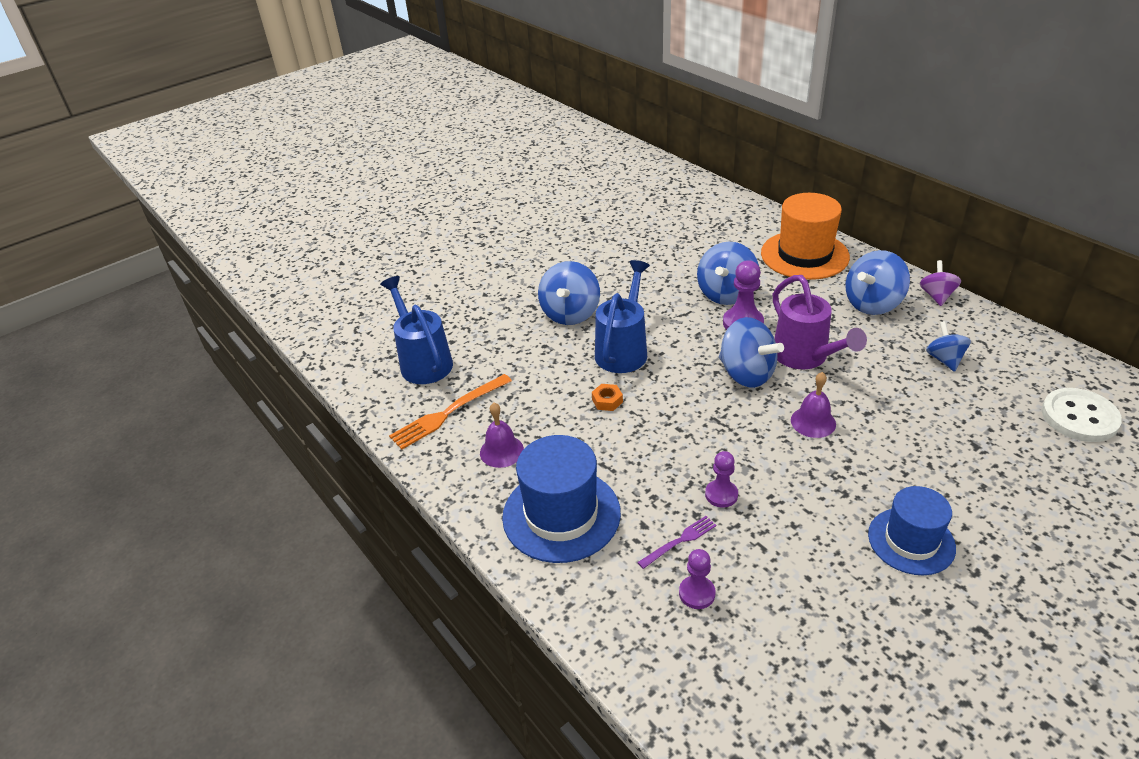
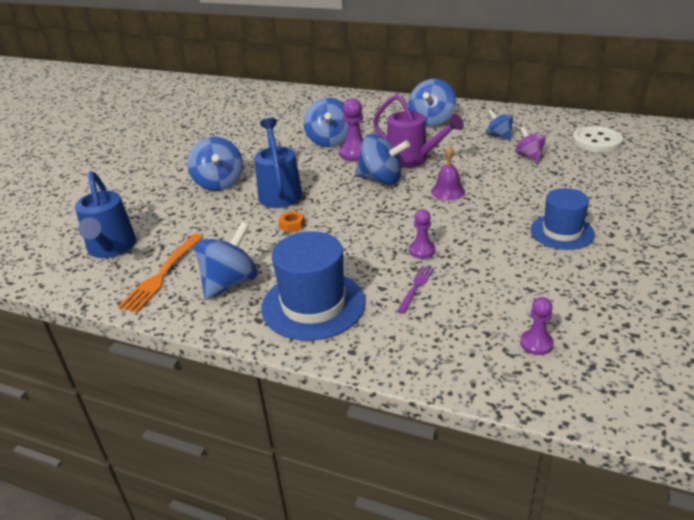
camera: 30 degrees left, 5 degrees down
(423, 361) = (111, 249): blue watering can -> blue watering can turned 135 degrees counterclockwise
(501, 451) = (230, 283): purple bell -> blue spinning top
(697, 593) = (454, 312): purple pawn -> purple pawn (536, 343)
(804, 255) = (365, 107): orange hat -> none
(936, 296) = (466, 107): purple spinning top -> purple spinning top (529, 156)

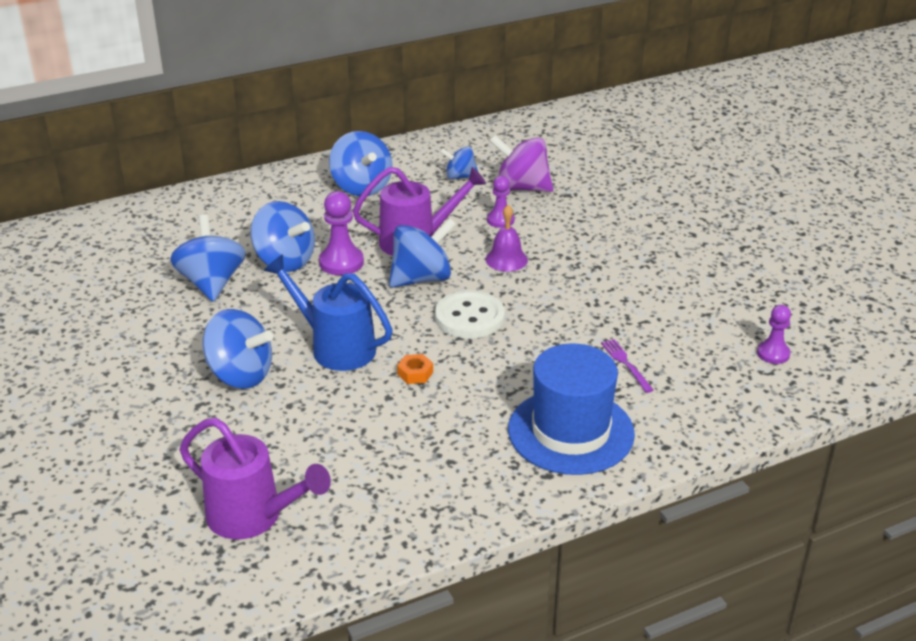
camera: 50 degrees left, 0 degrees up
(111, 249) = (253, 517): blue watering can -> purple watering can
(162, 274) = (372, 501): orange fork -> none
(230, 283) = (459, 463): blue spinning top -> blue spinning top (212, 283)
(422, 250) = (577, 329): purple pawn -> purple pawn (500, 220)
(529, 156) = (521, 188): purple spinning top -> purple spinning top, size x1.67
(562, 232) = (657, 251): blue hat -> none
(596, 141) = (555, 146): white button -> white button (469, 317)

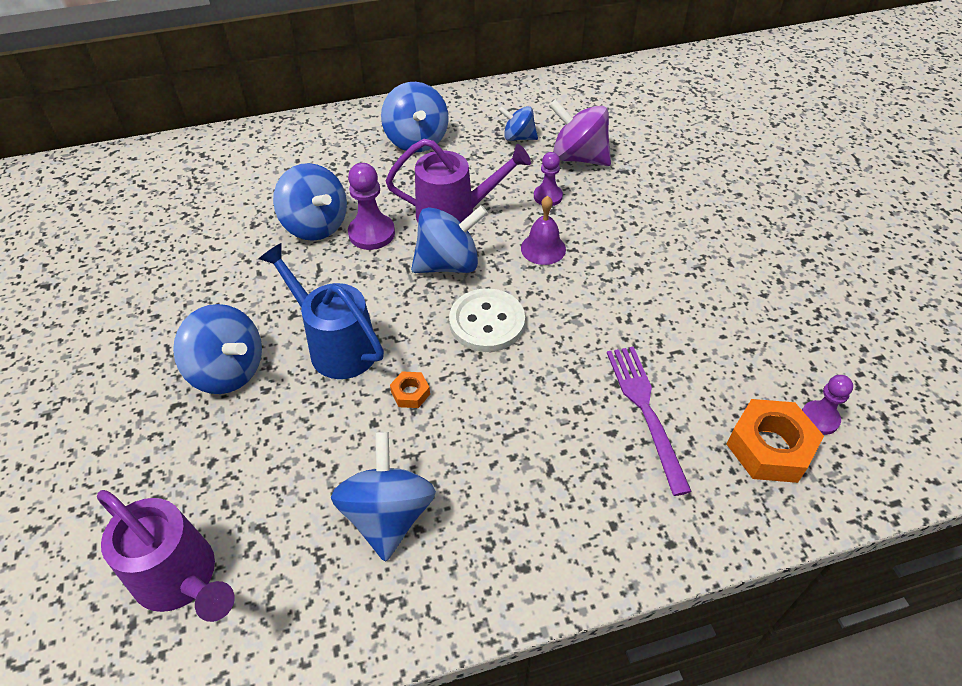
camera: 10 degrees right, 15 degrees up
(212, 283) = (236, 245): blue spinning top -> blue spinning top (388, 515)
(571, 431) = (564, 504): blue hat -> none
(626, 364) = (645, 411): purple fork -> purple fork, size x1.76
(735, 377) = (770, 447): none -> orange nut

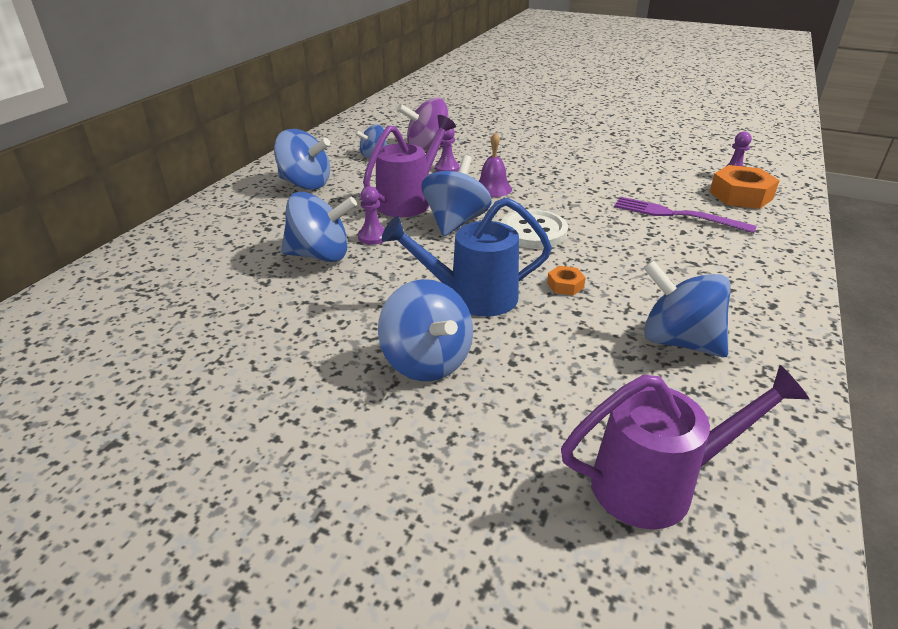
camera: 50 degrees left, 15 degrees down
(228, 371) = (427, 361): blue spinning top -> blue spinning top turned 75 degrees clockwise
(371, 233) = (373, 237): purple pawn -> purple pawn, size x0.65

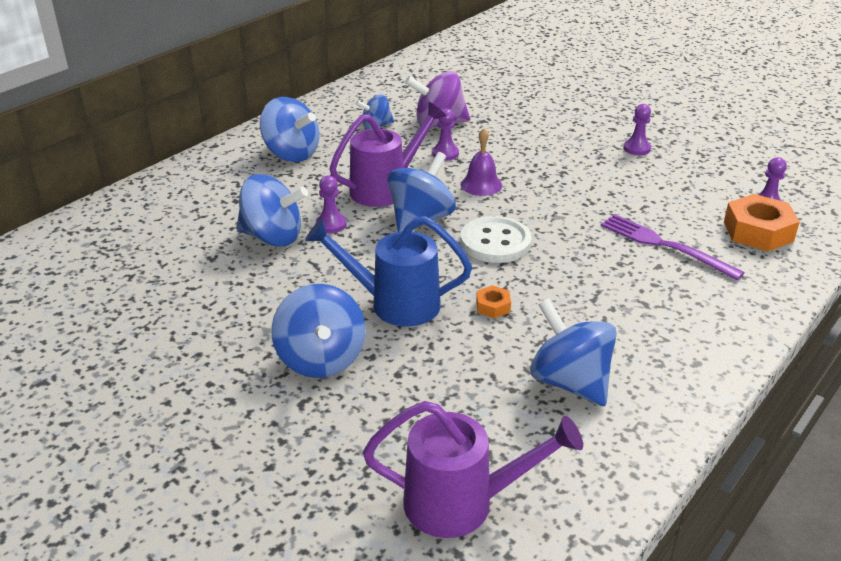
camera: 15 degrees right, 0 degrees up
(603, 148) = (636, 149): none -> purple pawn

